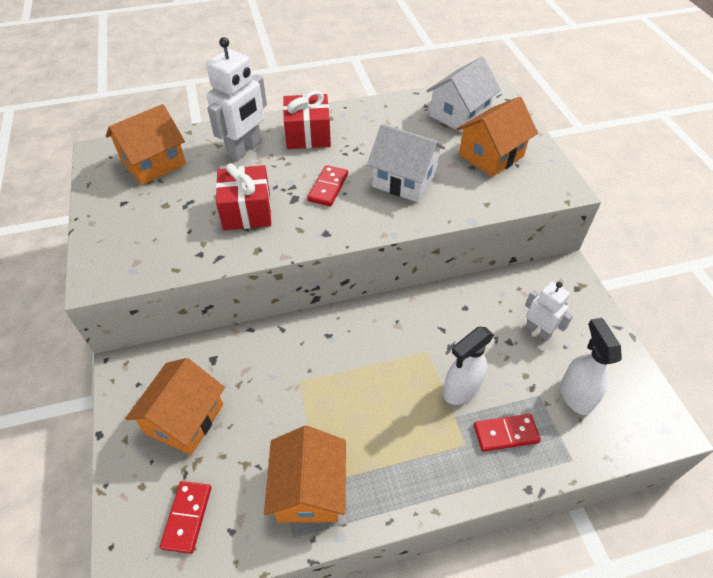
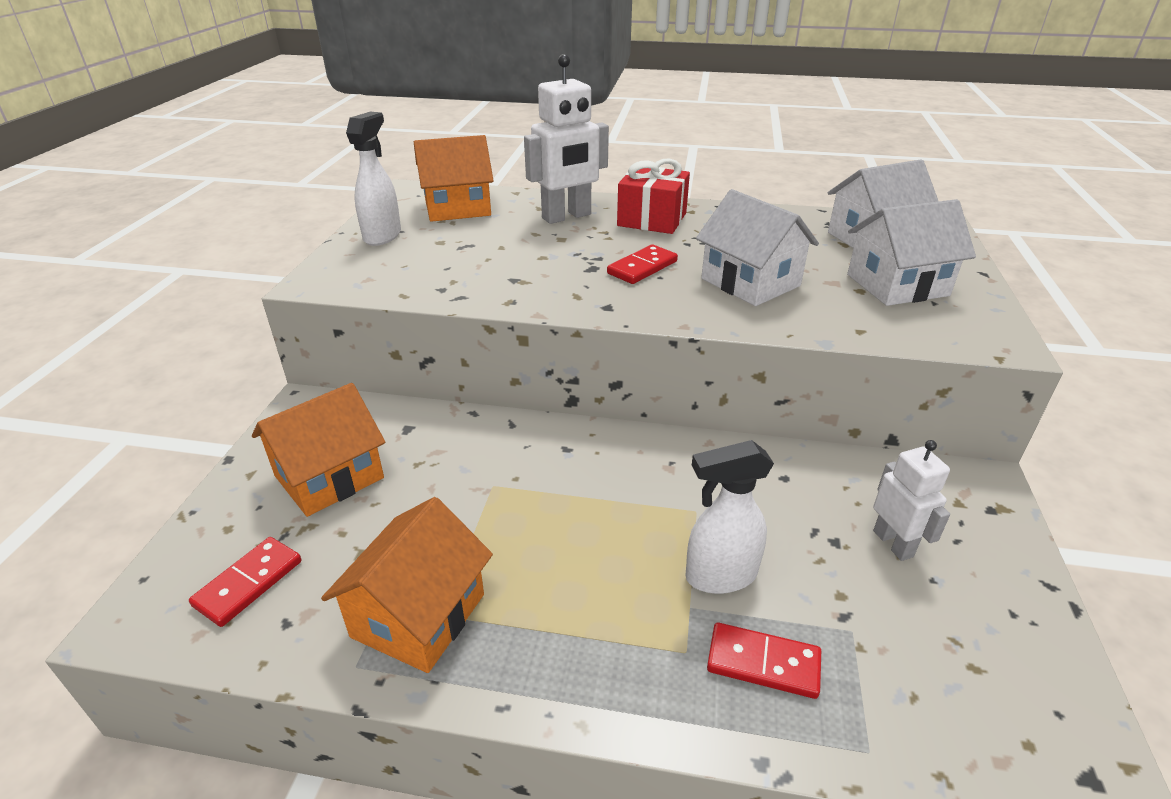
camera: 25 degrees right, 15 degrees down
(247, 211) = (526, 266): red gift -> none
(491, 155) = (897, 285): orange house -> white house
(575, 395) = (921, 655): white spray bottle -> white spray bottle (383, 236)

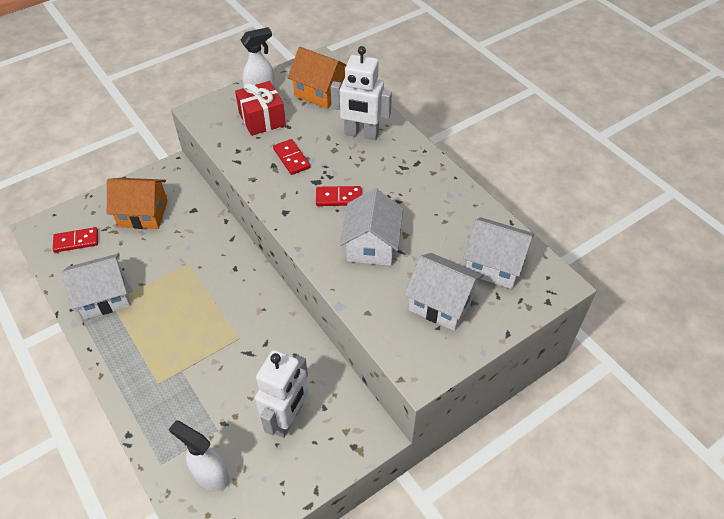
camera: 45 degrees right, 15 degrees up
(418, 615) = (104, 296): orange house -> white house
(652, 219) = (400, 165): red gift -> red gift (262, 119)
(719, 576) = (207, 370): white spray bottle -> white spray bottle (210, 475)
(763, 663) = (173, 410): red domino -> red domino (291, 158)
(893, 543) = (287, 419): white robot -> white robot, size x1.64

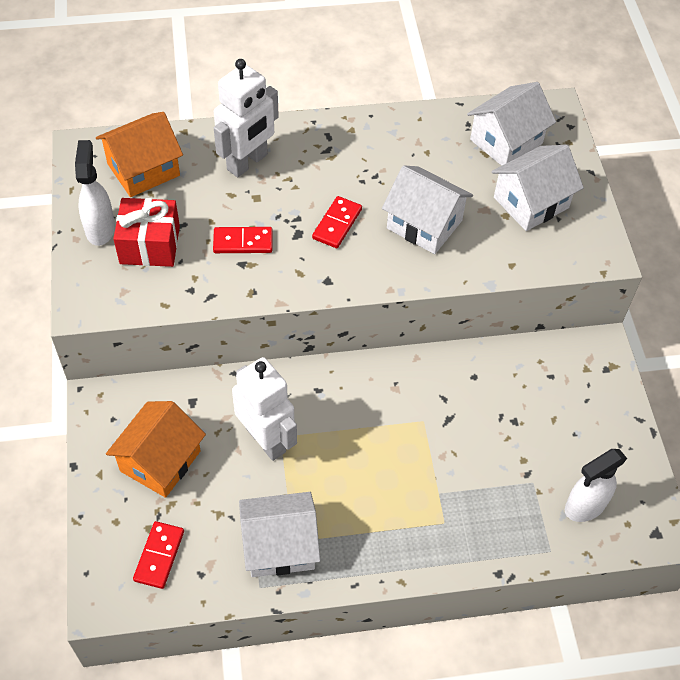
camera: 65 degrees left, 5 degrees up
(104, 296) = (280, 545): white house -> white house turned 75 degrees clockwise
(287, 419) = (549, 413): white robot -> white robot (266, 440)

